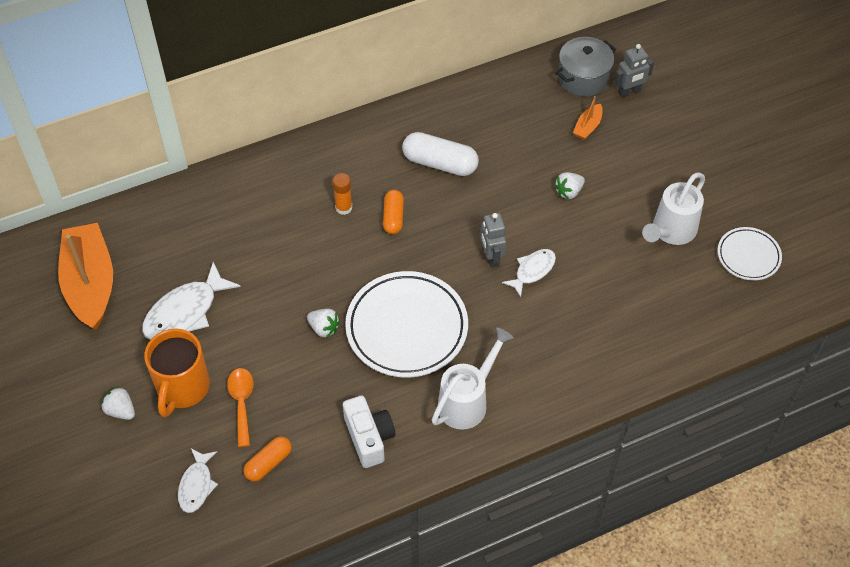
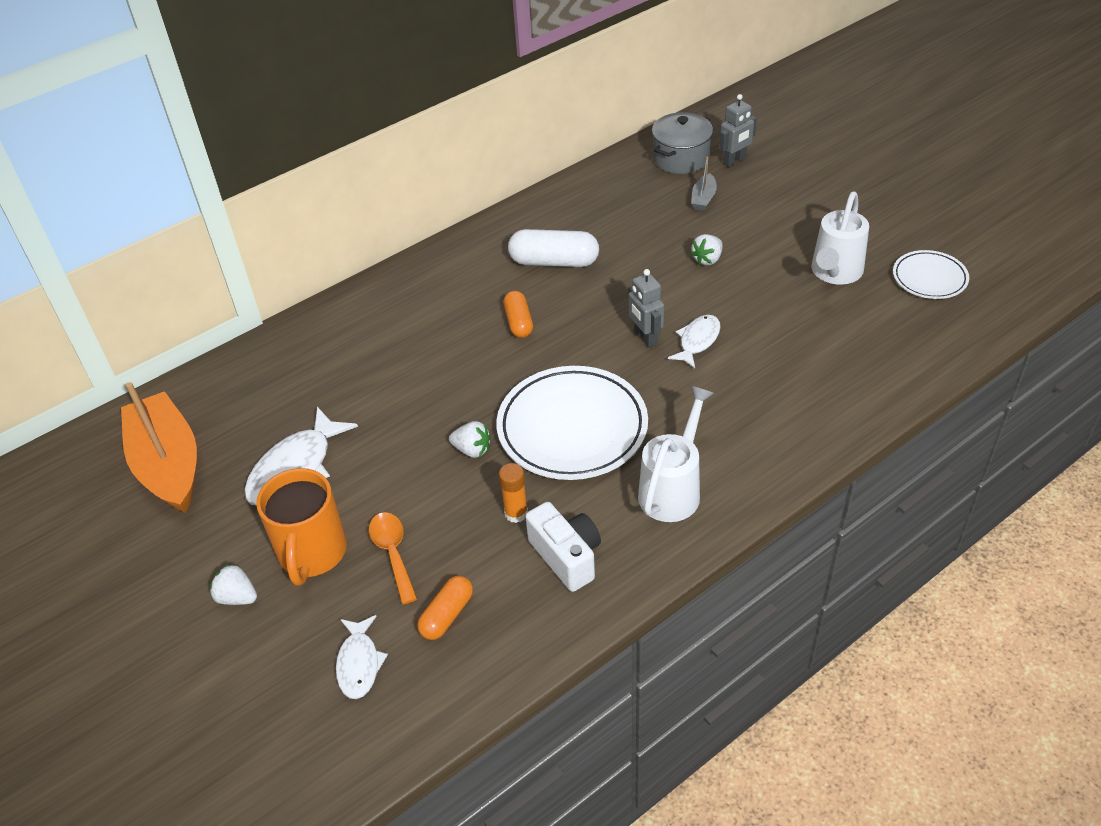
camera: 10 degrees left, 10 degrees down
(343, 208) = (458, 325): orange glue stick -> orange glue stick (516, 513)
(587, 126) = (703, 198): orange boat -> grey boat

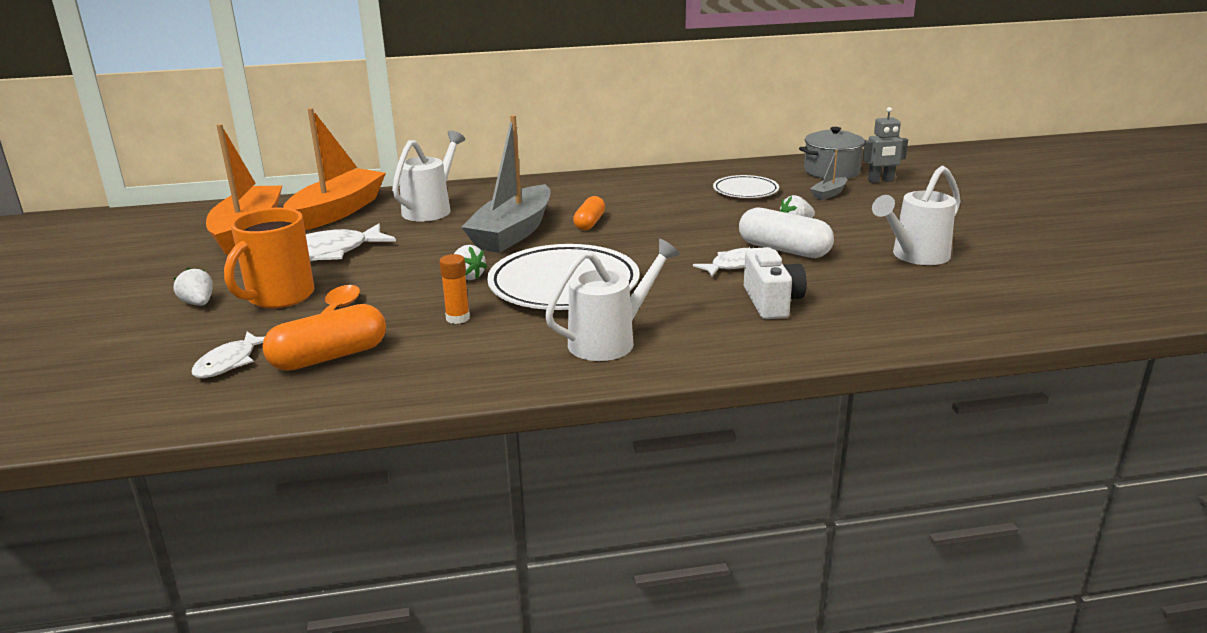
camera: 25 degrees right, 20 degrees down
(237, 395) = (337, 211): none -> orange boat
(337, 355) = (431, 209): none -> white watering can
(447, 615) = (329, 357): orange capsule -> orange capsule, size x1.61
(457, 365) = (512, 233): none -> grey boat
(554, 262) = (657, 200): white capsule -> white capsule (784, 250)
(566, 556) = (467, 353): white camera -> white camera (772, 302)
(645, 338) = (688, 253): grey robot -> none
(929, 278) = (1017, 279): white plate -> white plate (745, 191)

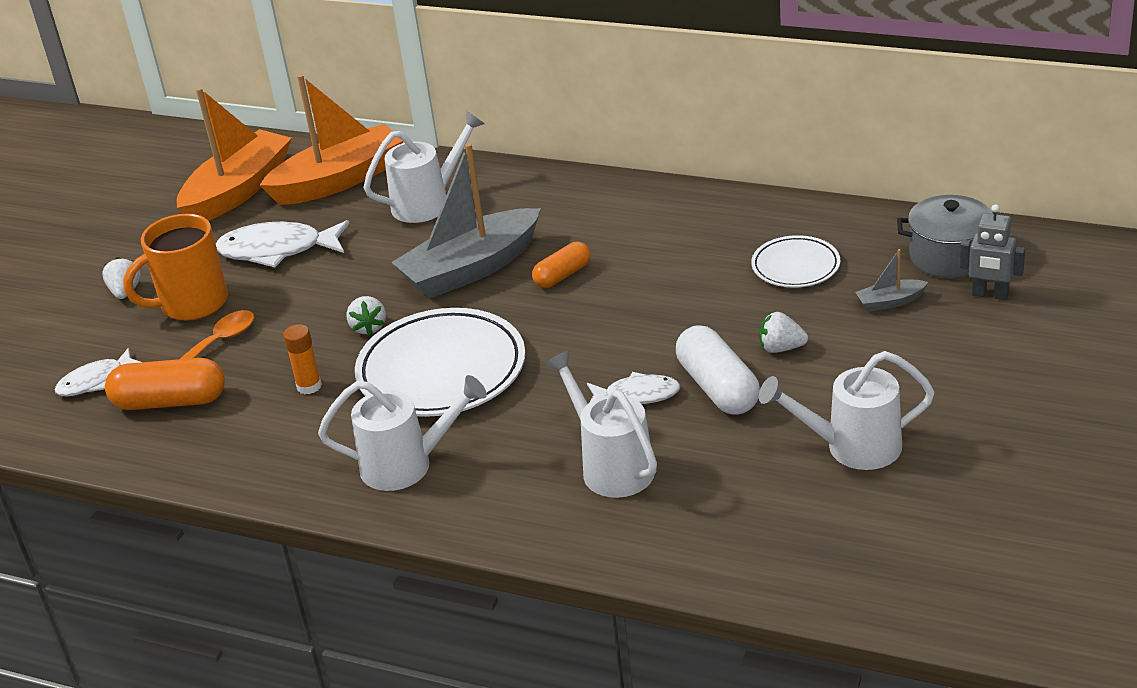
camera: 35 degrees right, 10 degrees up
(772, 302) = (611, 466): white camera -> white watering can

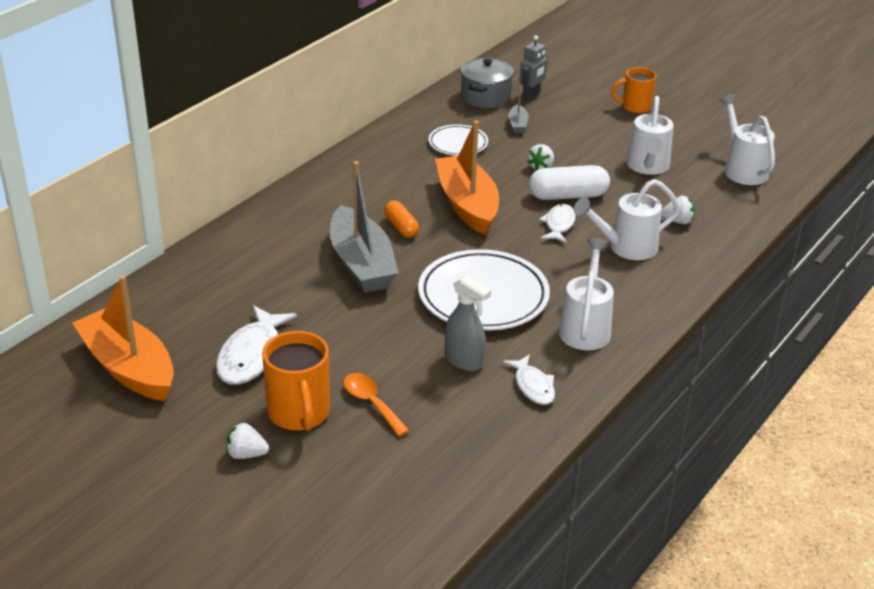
camera: 80 degrees left, 0 degrees up
(95, 381) = (380, 483): white fish -> white fish (533, 386)
(170, 401) = (439, 438): orange capsule -> none
(309, 386) = (464, 361): orange glue stick -> grey spray bottle
(339, 180) = (168, 308): orange boat -> orange boat (467, 205)
(368, 327) = (405, 322): white strawberry -> white strawberry (677, 221)
(428, 202) = (248, 268): white watering can -> white watering can (742, 169)
(1041, 400) = (635, 107): none -> orange mug

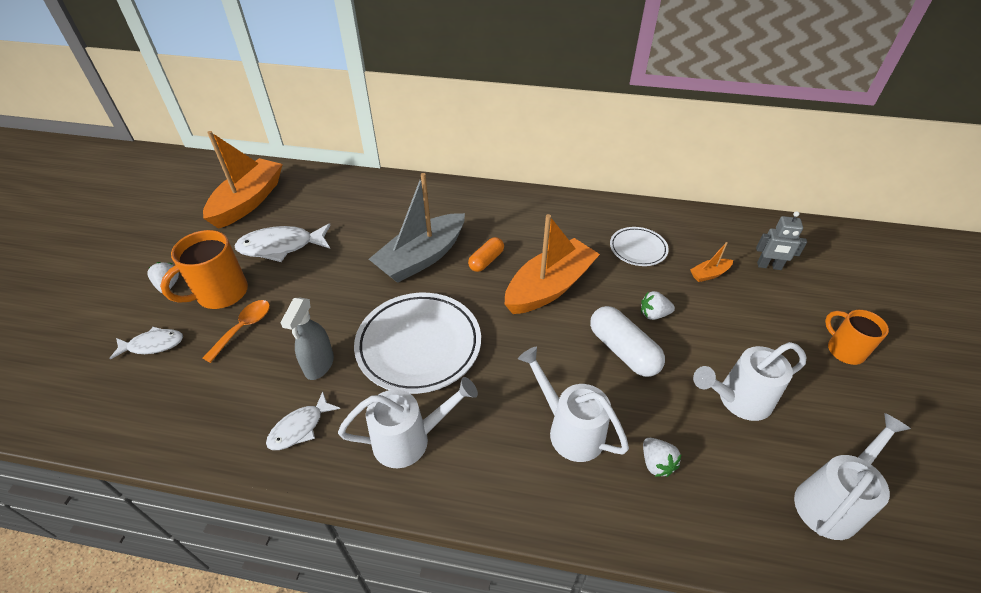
camera: 65 degrees right, 10 degrees up
(485, 97) = (730, 239): grey pot -> none
(517, 124) = (709, 274): grey boat -> orange boat
(559, 224) = (568, 360): white fish -> white fish (153, 345)

